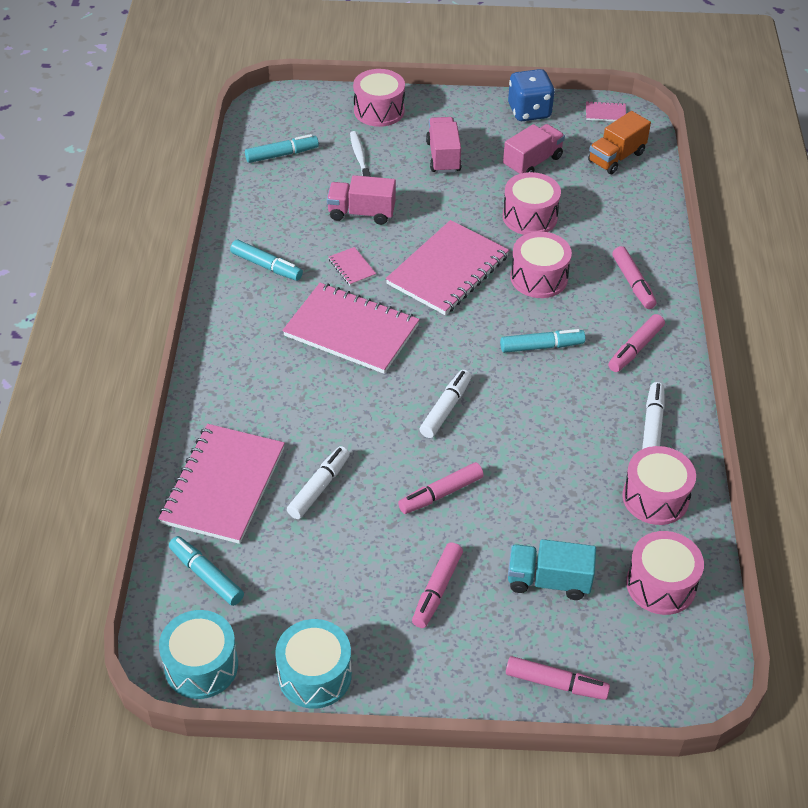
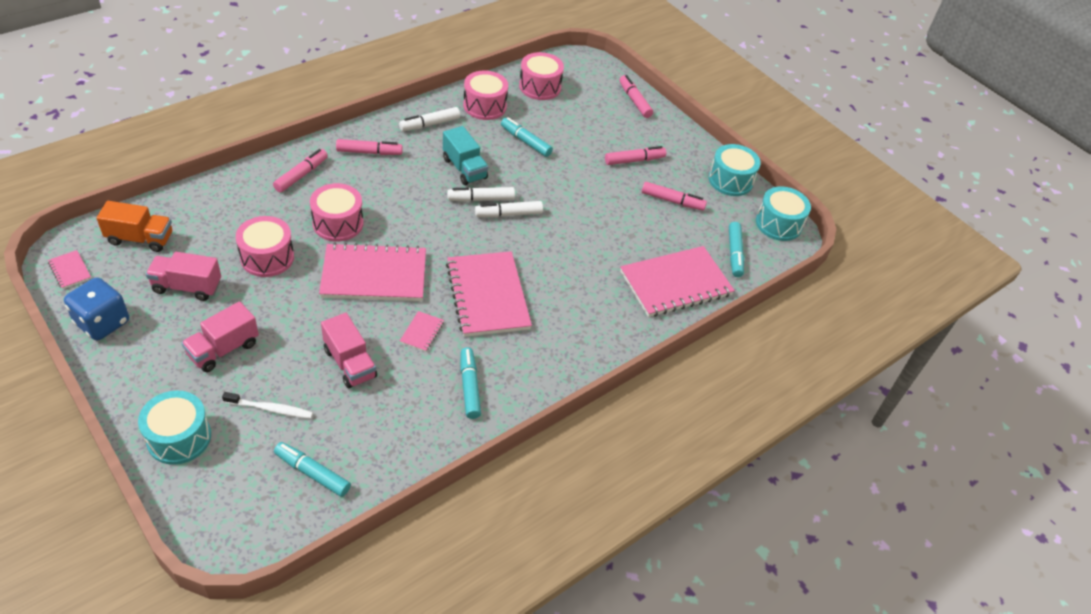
camera: 135 degrees left, 0 degrees up
(319, 487) = (627, 240): white marker -> white marker (481, 199)
(360, 157) = (270, 409): white toothbrush -> white toothbrush turned 120 degrees counterclockwise
(379, 110) = (179, 437): pink drum -> turquoise drum
(440, 494) = (574, 187): pink marker -> pink marker (672, 201)
(541, 346) = (408, 194): turquoise marker -> turquoise marker (525, 141)
(548, 581) = (582, 124): turquoise truck -> turquoise truck (464, 168)

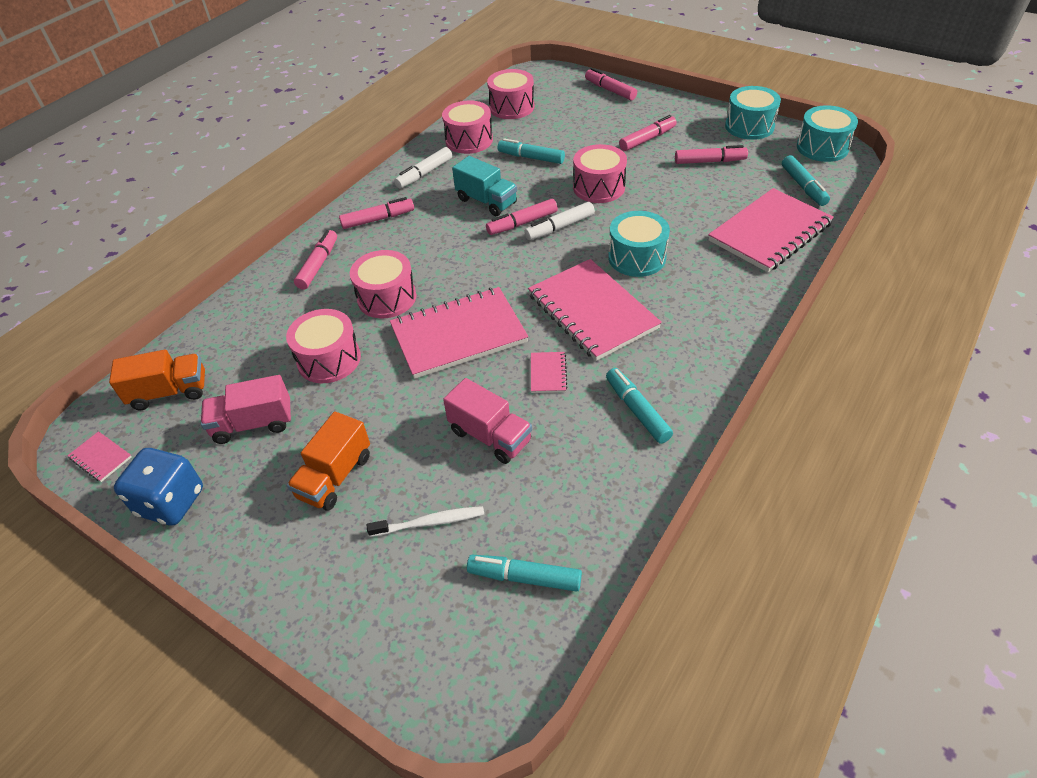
camera: 10 degrees left, 0 degrees up
(179, 437) = (338, 601): turquoise drum -> turquoise drum (637, 257)
(223, 349) = (335, 476): pink truck -> orange truck
(481, 199) = (522, 223): white marker -> pink marker
(563, 190) = (599, 187): none -> pink drum

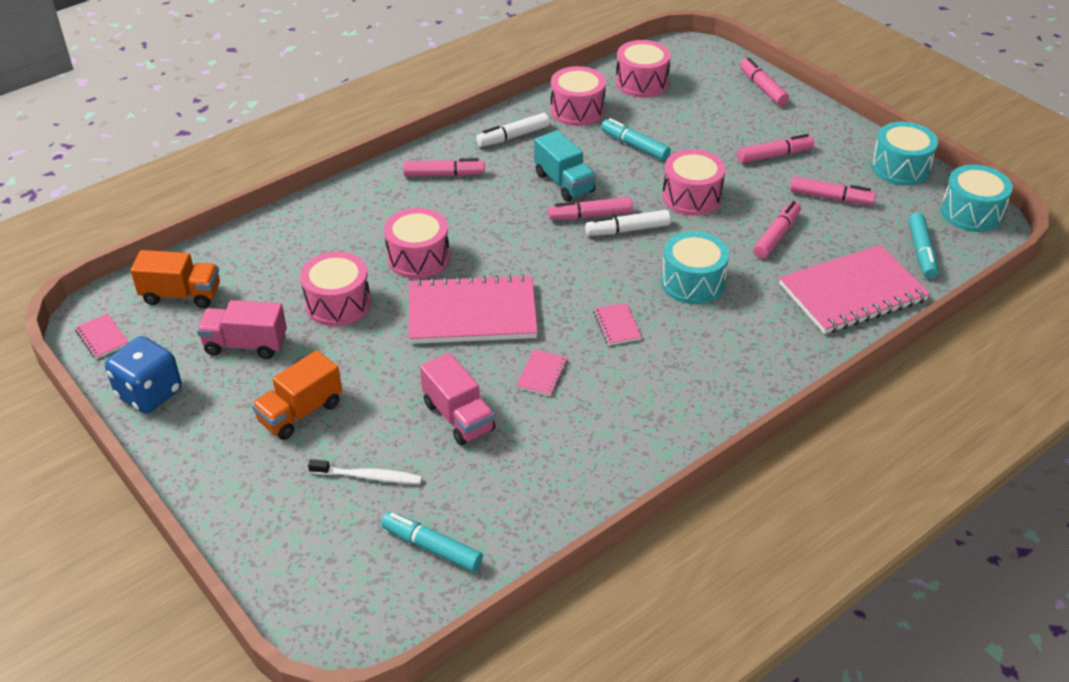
camera: 15 degrees right, 5 degrees down
(318, 265) = (365, 207): pink marker -> pink marker (776, 236)
(592, 311) = (617, 325): pink notebook -> pink notebook, size x0.41
(637, 410) = (612, 433): turquoise marker -> none

